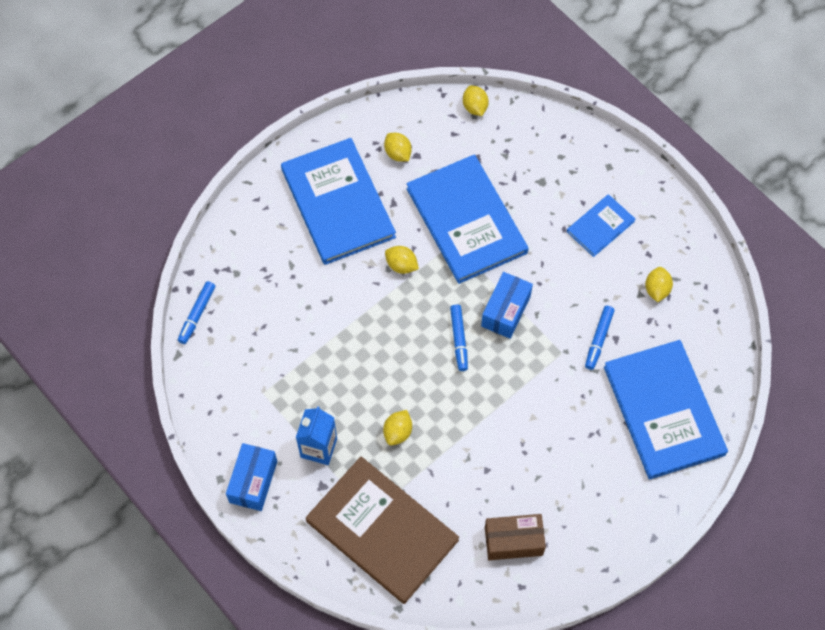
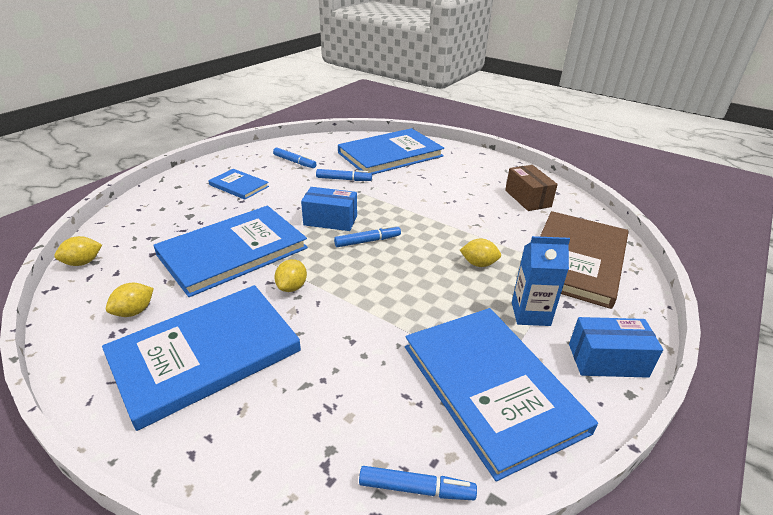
camera: 105 degrees left, 30 degrees down
(254, 385) = (491, 387): none -> blue book
(656, 289) = (294, 162): yellow lemon -> blue marker

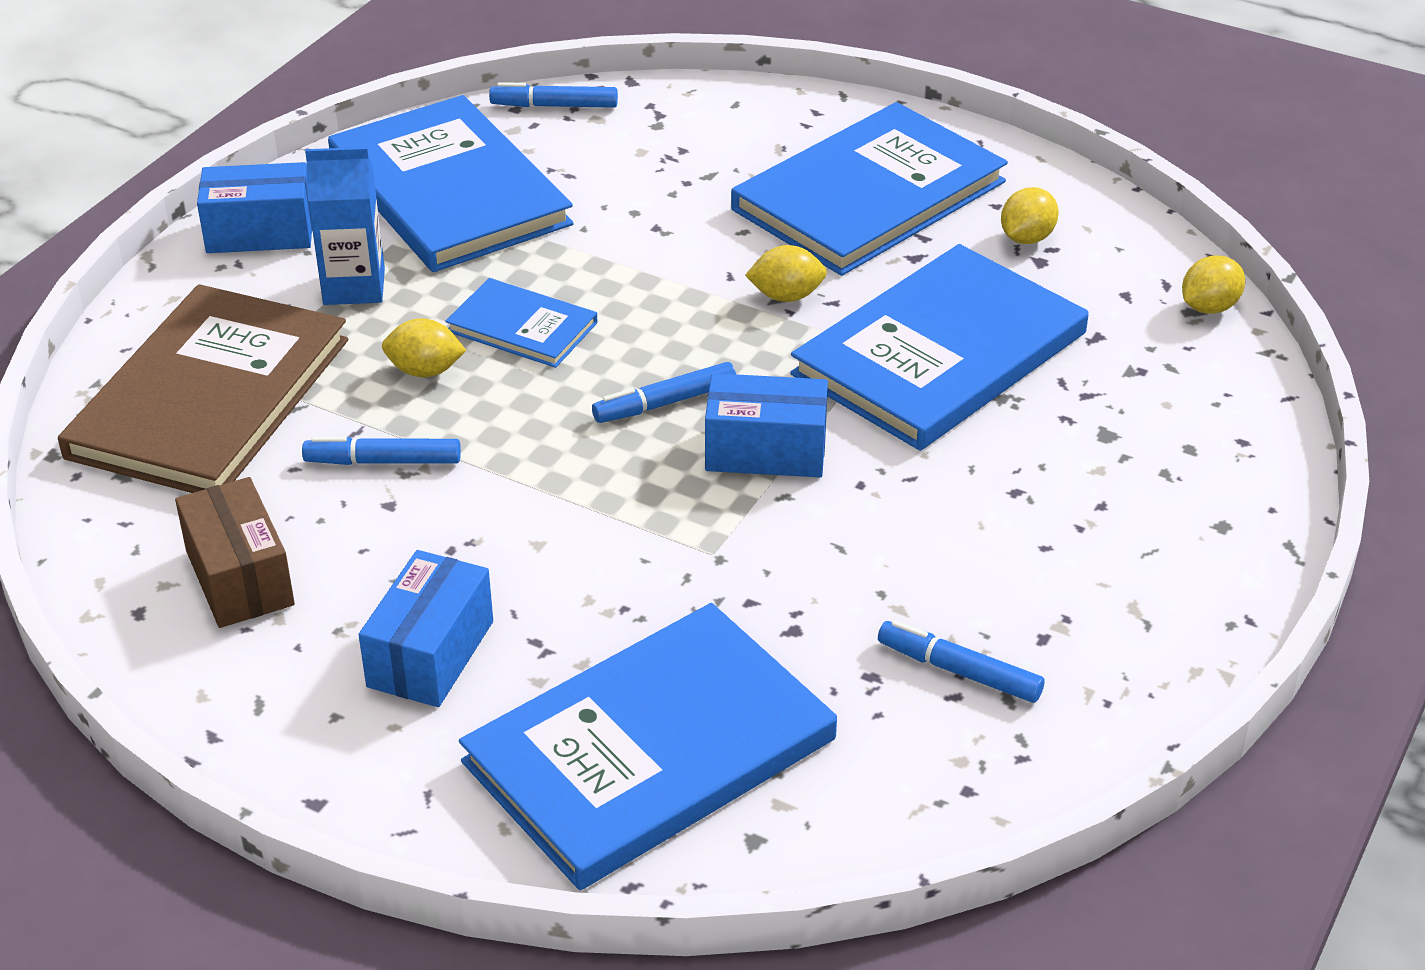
camera: 175 degrees right, 5 degrees up
(239, 186) = (1060, 544): blue book -> blue book (522, 327)
(292, 287) = (786, 296): yellow lemon -> yellow lemon turned 75 degrees clockwise
(344, 179) = (775, 603): blue marker -> blue marker (383, 461)
(456, 176) = (430, 654): none -> blue box

